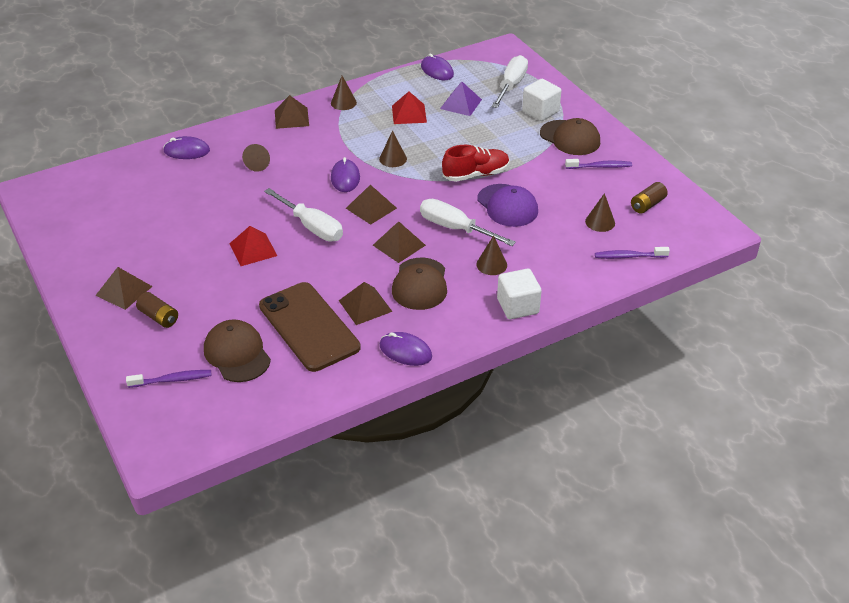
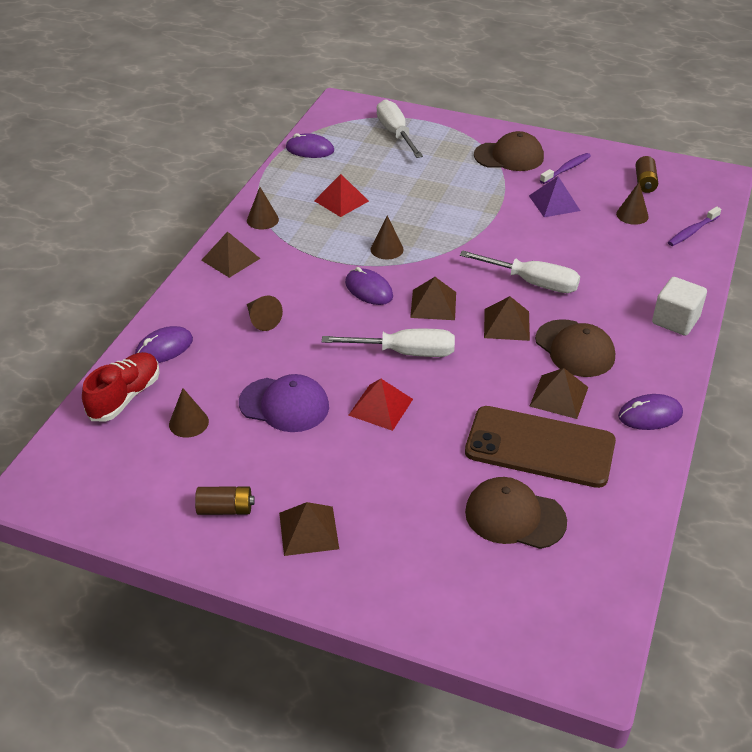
camera: 40 degrees left, 0 degrees up
(159, 317) = (386, 533): brown battery -> brown battery (225, 509)
(172, 380) = (493, 585): purple toothbrush -> none
(455, 228) = (532, 282): white screwdriver -> white screwdriver turned 150 degrees counterclockwise
(461, 104) = (375, 170): purple pyramid -> purple pyramid (554, 203)
(476, 174) = (479, 226): red shoe -> red shoe (125, 397)
(491, 264) = (605, 297): brown cone -> brown cone (188, 423)
(507, 206) = (544, 239): purple cap -> purple cap (284, 405)
(540, 111) = (453, 145): white cube -> none

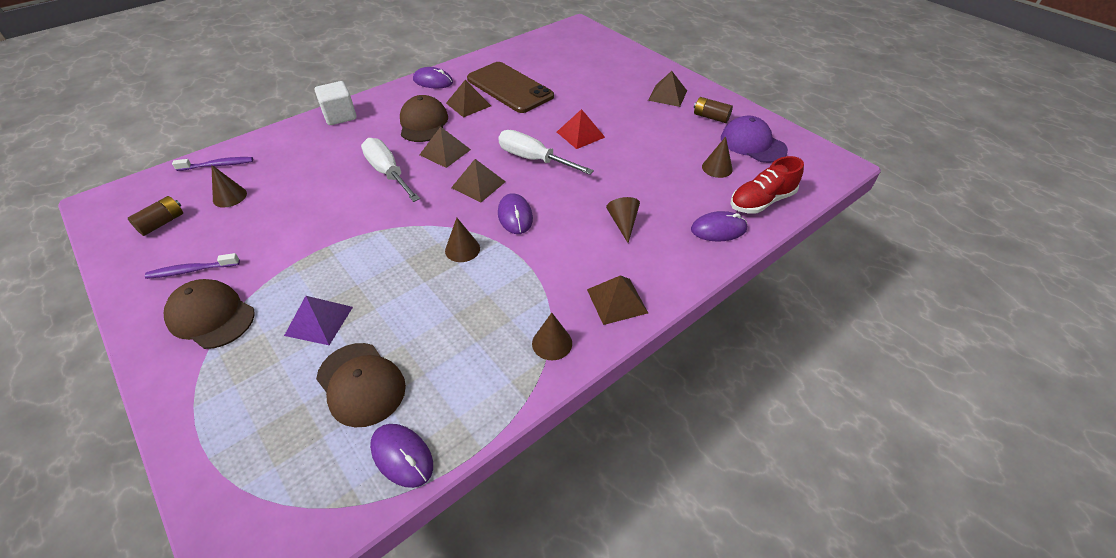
camera: 150 degrees left, 5 degrees up
(284, 405) = (643, 156): purple cap -> purple cap (753, 144)
(341, 201) = (447, 333): red pyramid -> none
(396, 134) = (268, 430): white screwdriver -> none
(514, 516) = (555, 69): brown cap -> brown cap (361, 384)
(554, 203) = (265, 235): purple pyramid -> purple pyramid (319, 321)

